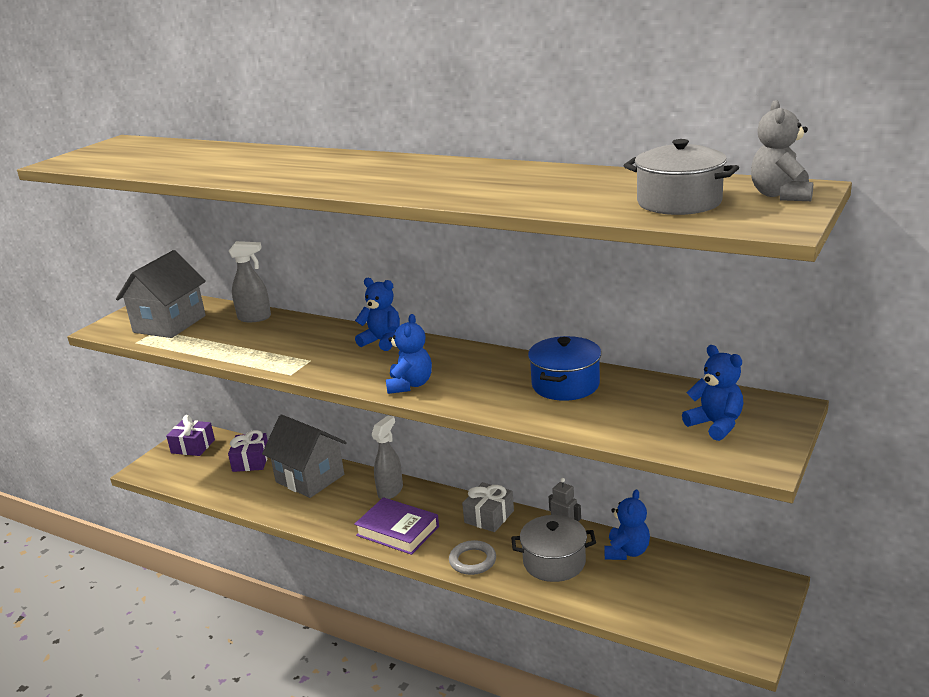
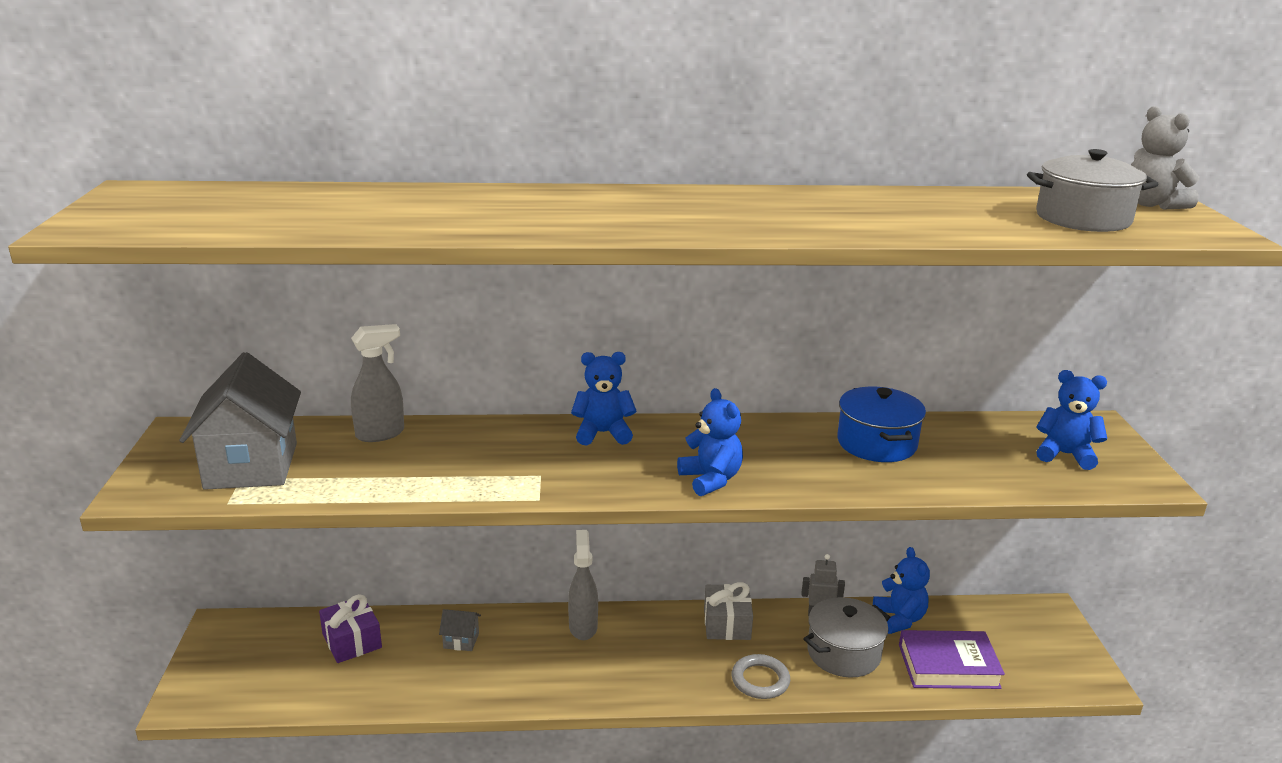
camera: 35 degrees left, 0 degrees up
(193, 446) = (237, 645): purple gift -> none
(310, 478) = (461, 641): grey house -> grey house, size x0.41
(398, 531) = (641, 673): purple book -> purple book (948, 666)

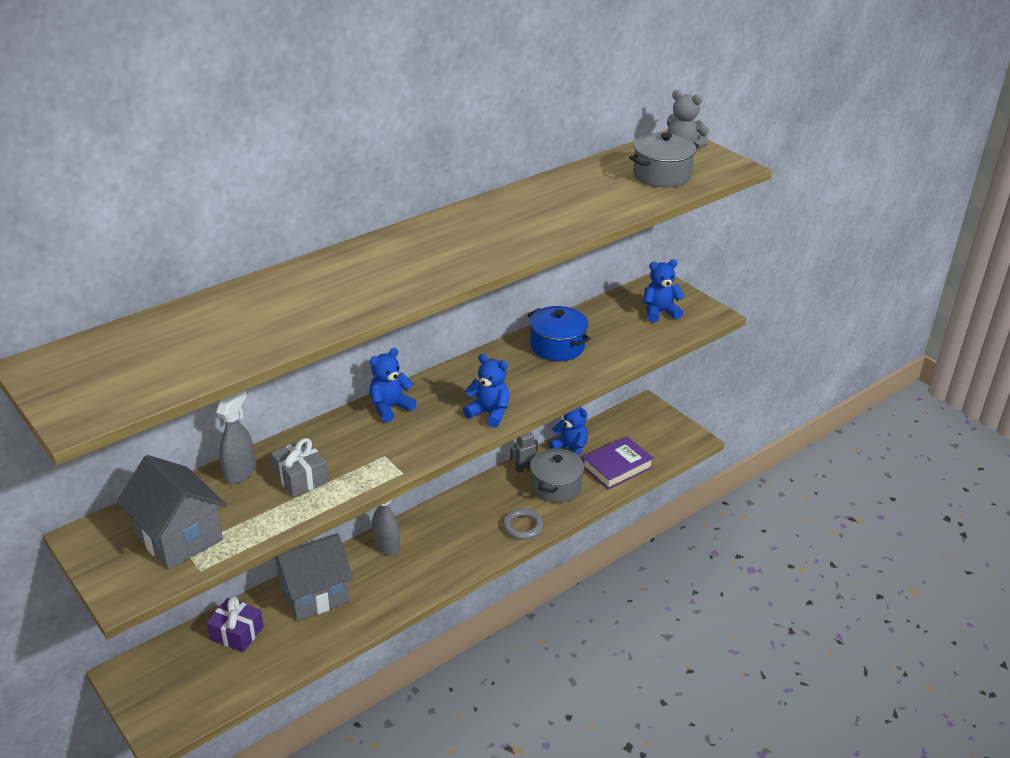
camera: 35 degrees left, 10 degrees up
(461, 641) = (314, 594): grey house -> grey house, size x2.41
(727, 624) = (474, 500): grey gift -> grey gift (301, 478)

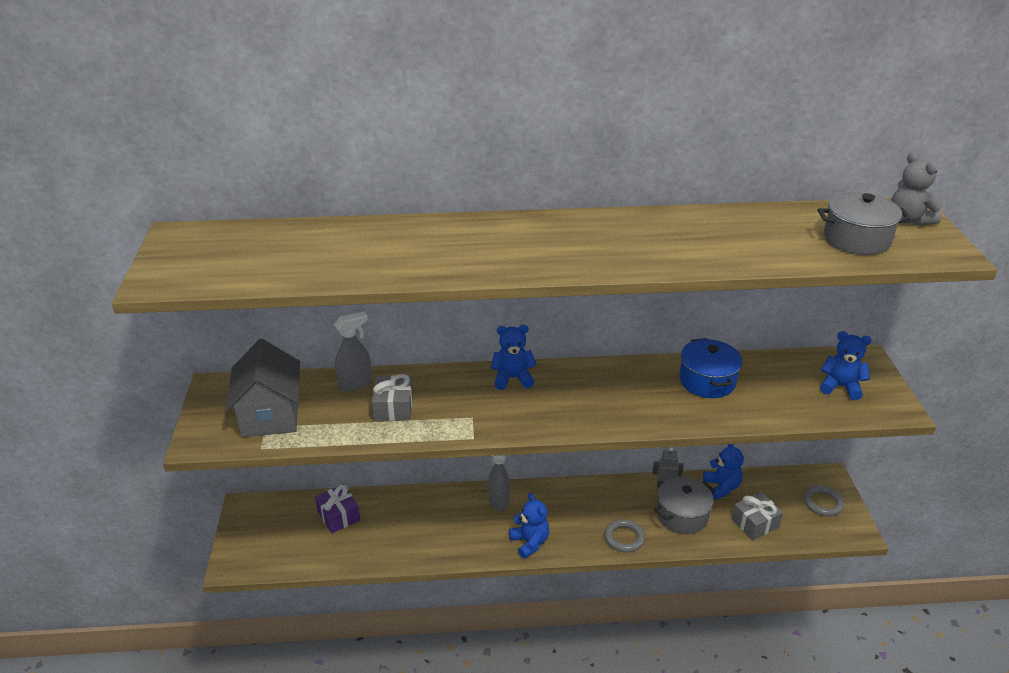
camera: 35 degrees right, 0 degrees up
(314, 594) = (414, 513): grey house -> none
(489, 413) = (591, 417): blue teddy bear -> blue teddy bear (530, 542)
(617, 467) = (755, 523): purple book -> grey gift
(655, 428) = (822, 503): none -> grey ring

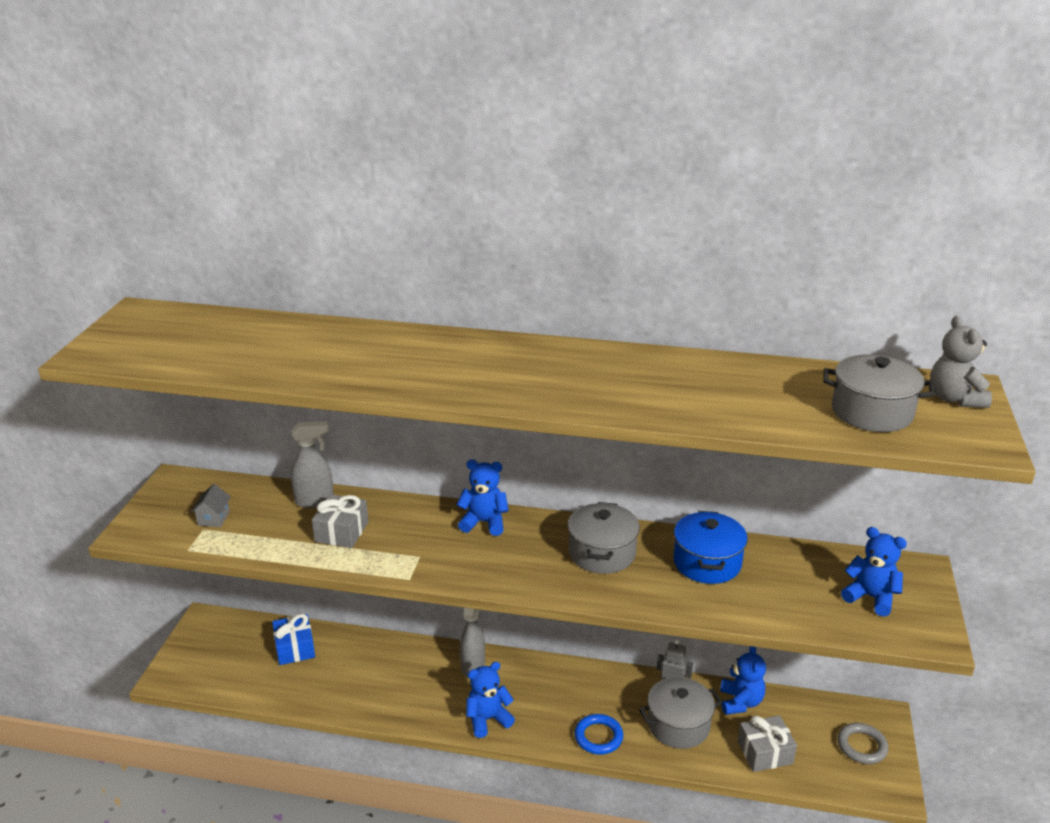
camera: 15 degrees right, 5 degrees down
(270, 415) = (213, 518): grey house -> grey house, size x0.41
(338, 516) = (295, 648): purple gift -> blue gift
(530, 542) = (488, 719): blue teddy bear -> blue teddy bear turned 105 degrees counterclockwise
(621, 387) = (602, 553): none -> grey pot
(624, 538) = (598, 737): grey ring -> blue ring

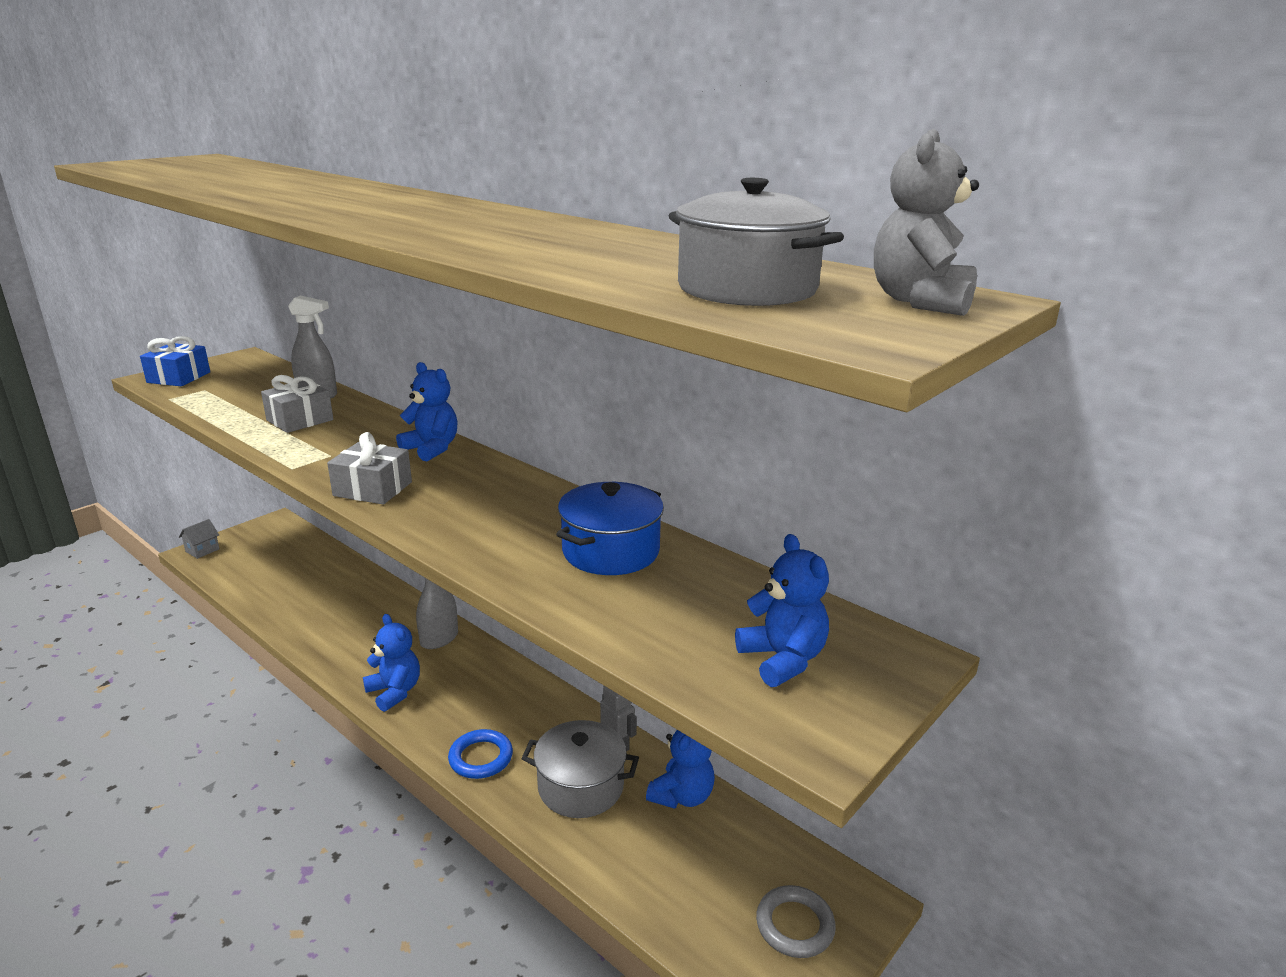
camera: 30 degrees right, 5 degrees down
(213, 518) = (224, 385): grey house -> grey house (202, 550)
(295, 648) = (312, 567): blue gift -> blue gift (179, 377)
(488, 719) = (394, 692): blue teddy bear -> blue teddy bear turned 45 degrees clockwise
(602, 553) = (505, 506): grey pot -> none
(765, 752) = (652, 867): grey gift -> grey gift (373, 489)

